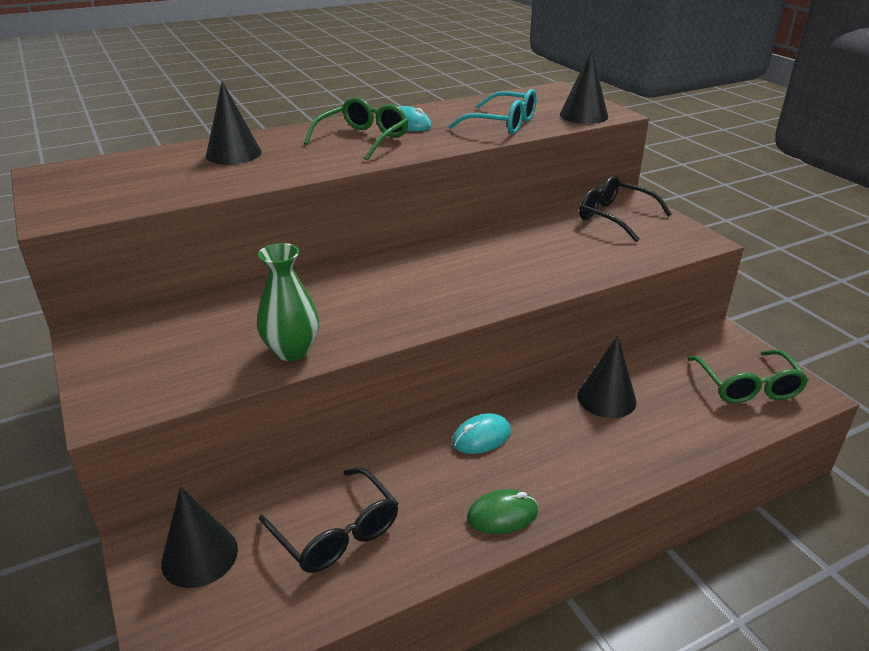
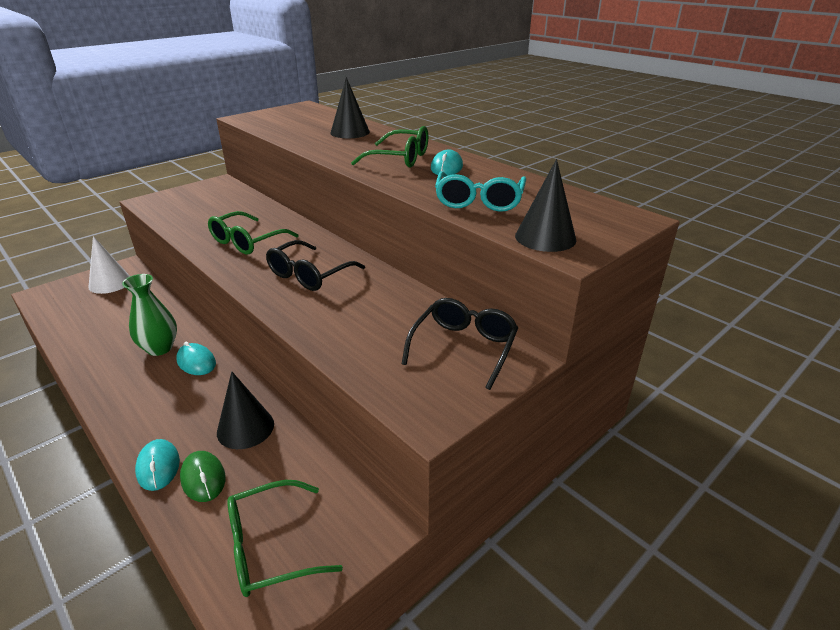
camera: 75 degrees right, 0 degrees up
(199, 555) = (110, 283): black cone -> white cone
(292, 351) = (197, 232): green vase -> green vase (159, 348)
(337, 533) = (114, 319): black glasses -> black glasses (309, 275)
(353, 310) = (247, 242): none -> green glasses
(502, 515) = (110, 382): green mouse -> green mouse (203, 478)
(659, 457) = (158, 467): none -> turquoise mouse

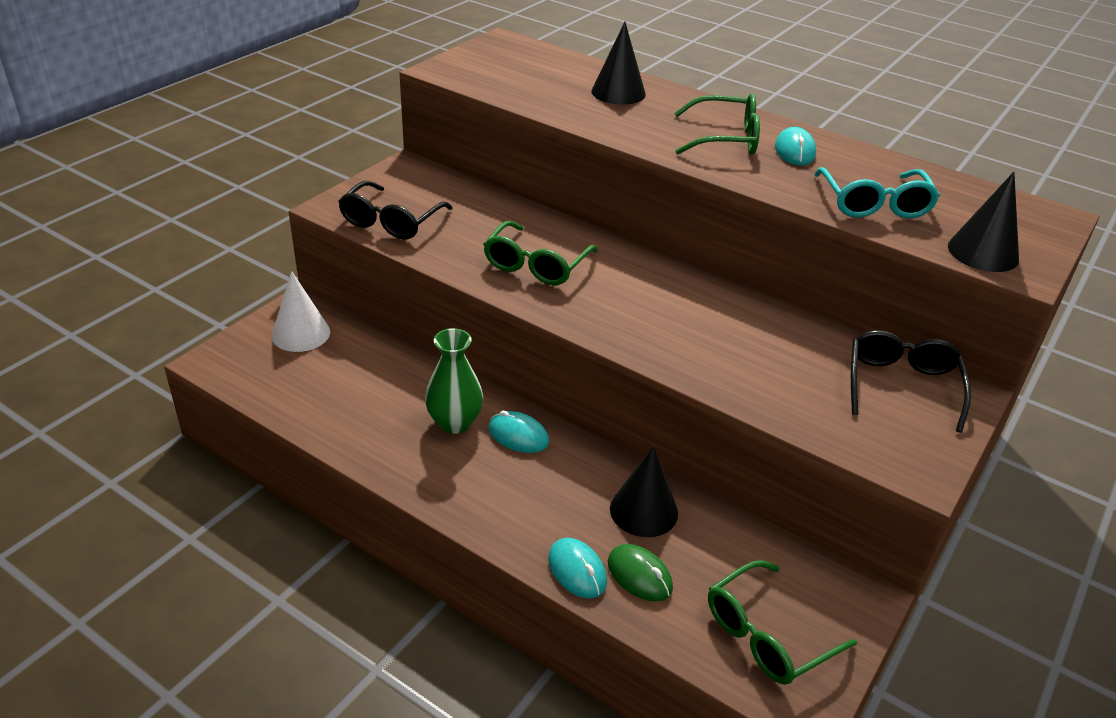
camera: 15 degrees left, 5 degrees up
(309, 275) = (657, 308): black glasses -> black glasses (391, 222)

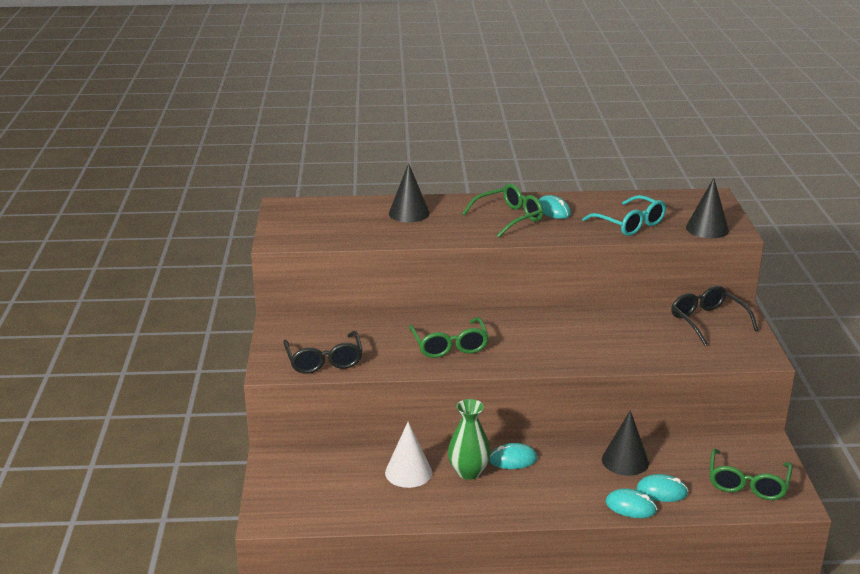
camera: 35 degrees left, 10 degrees down
(301, 333) = (300, 473): white cone -> white cone (408, 472)
(639, 575) = (662, 491): green mouse -> turquoise mouse

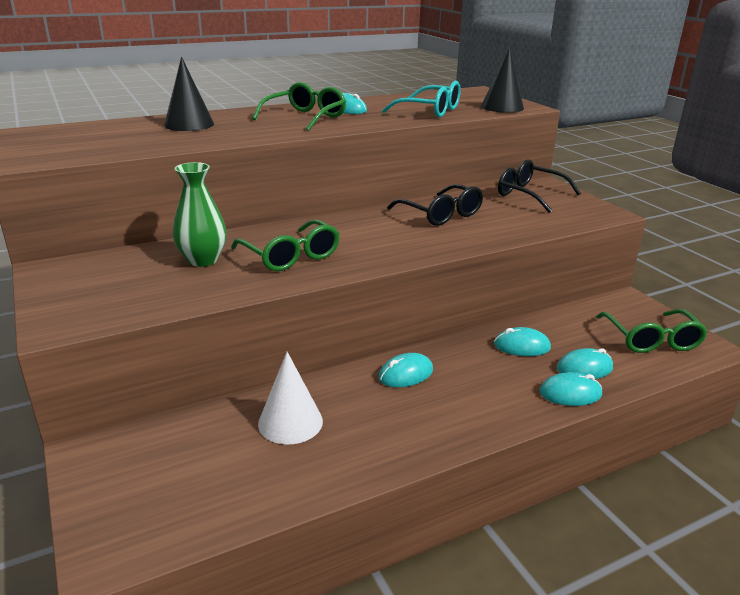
camera: 25 degrees left, 0 degrees up
(324, 361) = (134, 300): black glasses -> black glasses (441, 214)
(469, 472) = (365, 402): green vase -> green vase (203, 260)
(625, 461) = (521, 346): black cone -> turquoise mouse

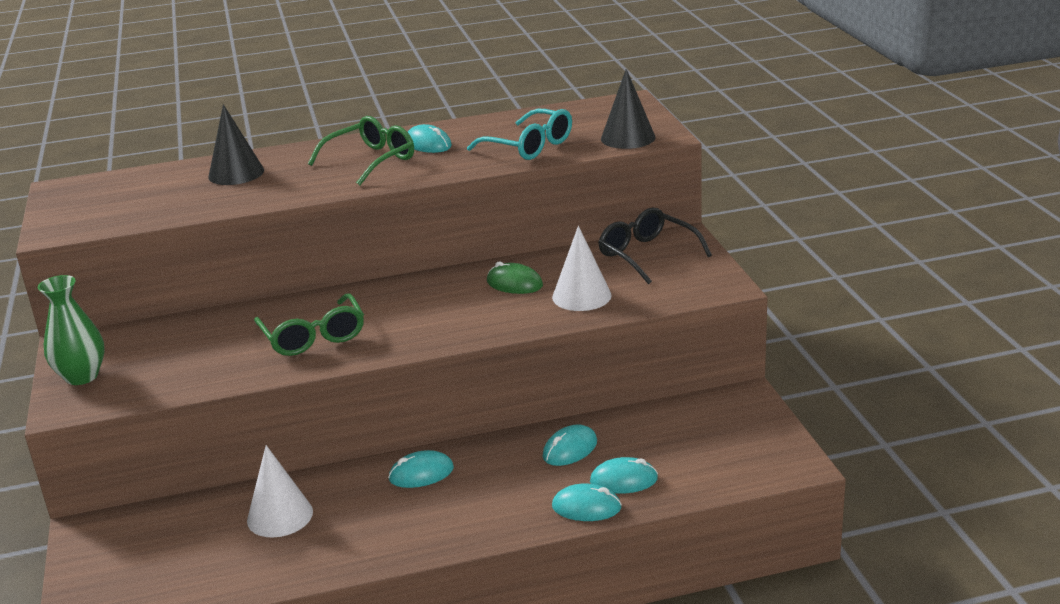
camera: 15 degrees right, 0 degrees up
(203, 260) = (222, 338): green vase -> green vase (82, 376)
(441, 214) = (514, 283): black glasses -> green mouse
(503, 221) = (581, 296): none -> white cone
(521, 346) = (570, 449): turquoise mouse -> turquoise mouse turned 60 degrees counterclockwise
(651, 340) = (731, 451): green glasses -> none

